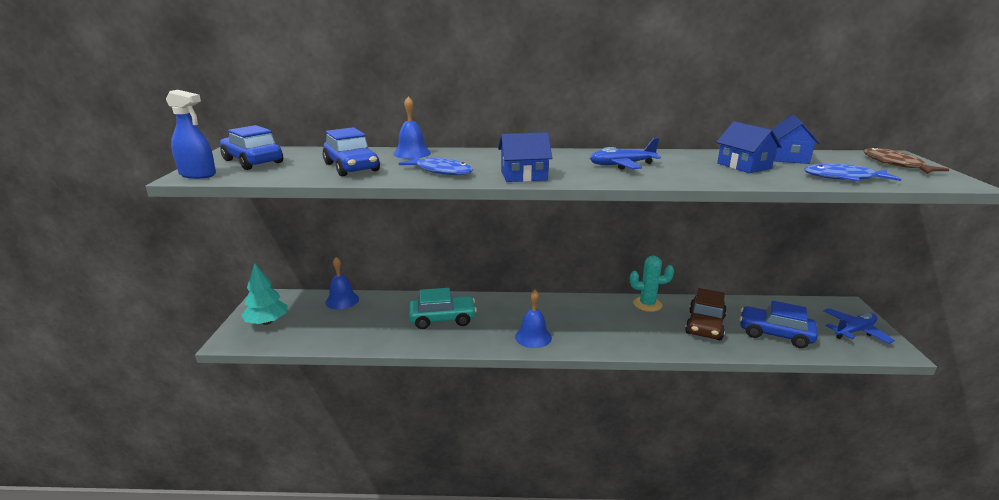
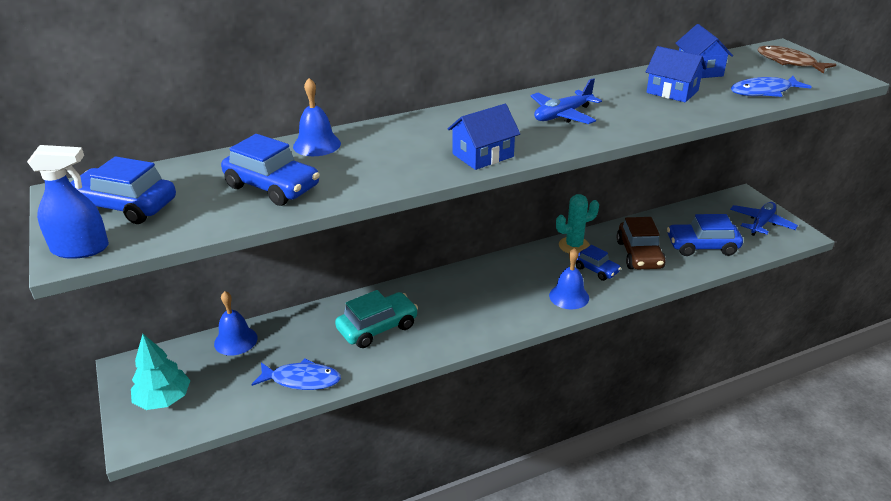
camera: 25 degrees left, 10 degrees up
(441, 171) = (386, 169): blue fish -> blue fish (302, 380)
(533, 337) = (489, 319): blue bell -> blue bell (569, 296)
(654, 326) = (596, 270): none -> blue car

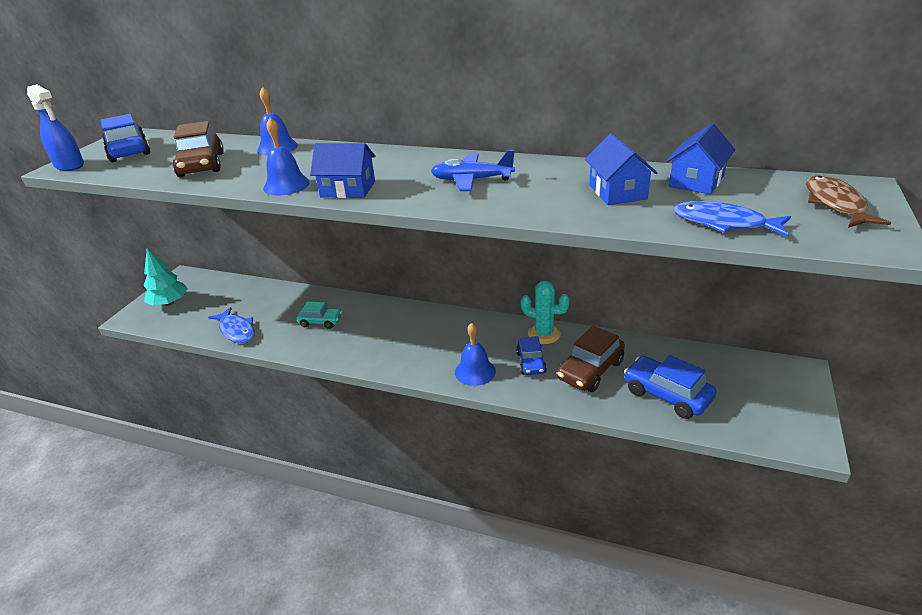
camera: 45 degrees right, 0 degrees up
(235, 340) = (244, 288): blue bell -> blue bell (286, 185)
(272, 187) = (202, 165): blue car -> brown car
(377, 328) = (320, 322): turquoise car -> turquoise car, size x0.63
(761, 223) = (776, 407): blue plane -> none

